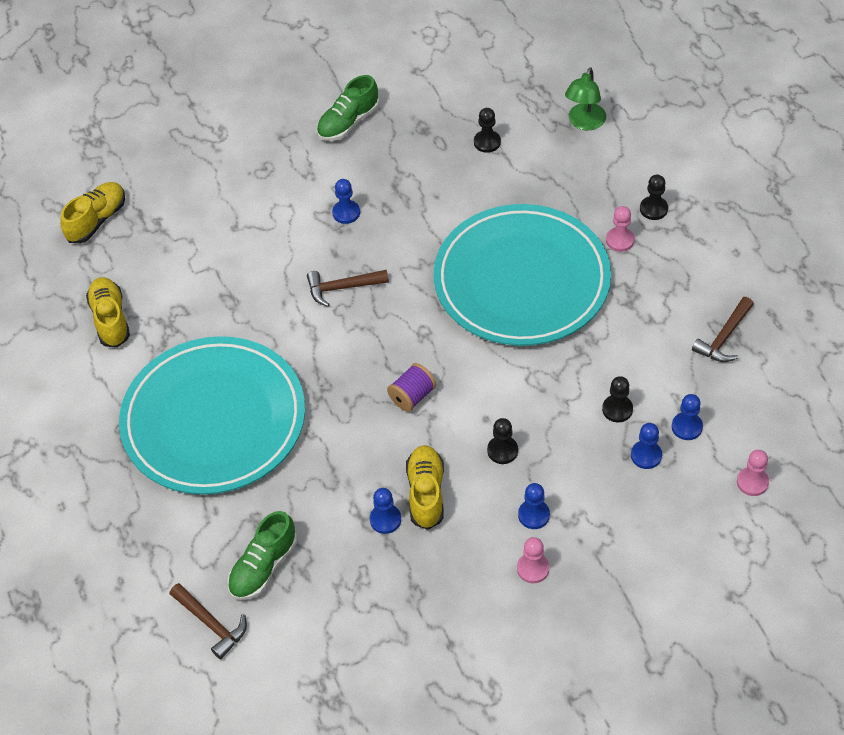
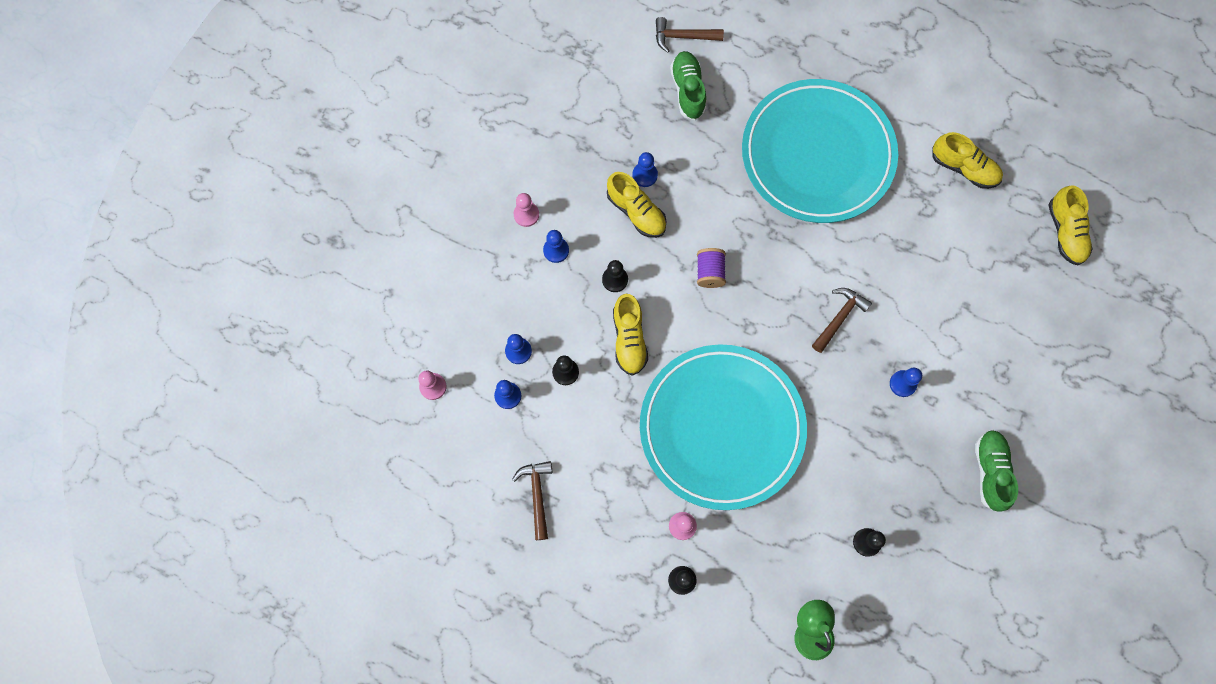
camera: 135 degrees right, 20 degrees up
(536, 395) = (629, 339): none -> yellow shoe

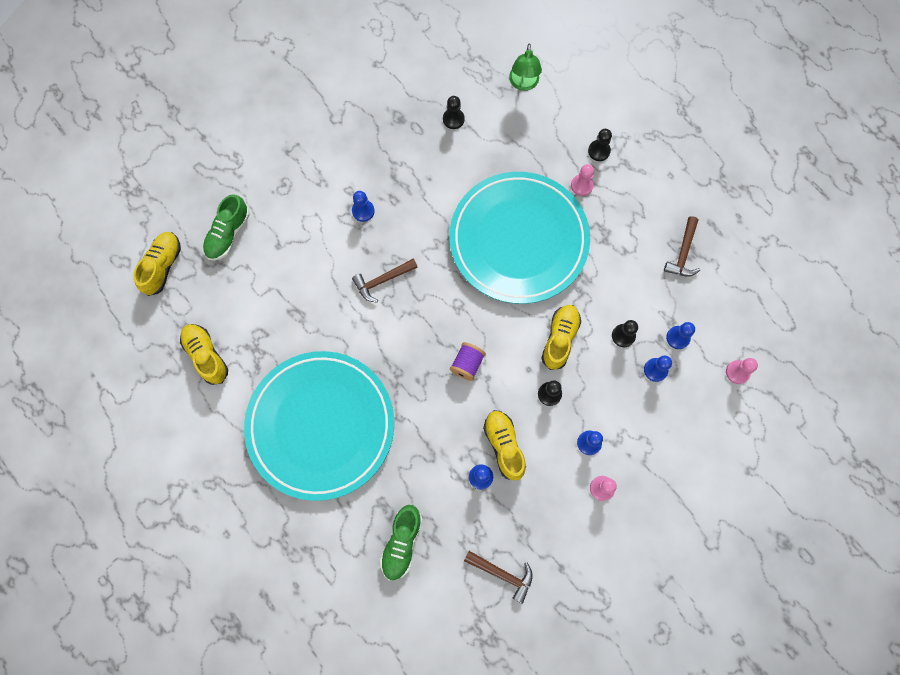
camera: 155 degrees left, 0 degrees up
(683, 37) = (378, 602): brown hammer -> brown hammer (502, 574)
(990, 471) = (337, 126): green shoe -> green shoe (228, 234)

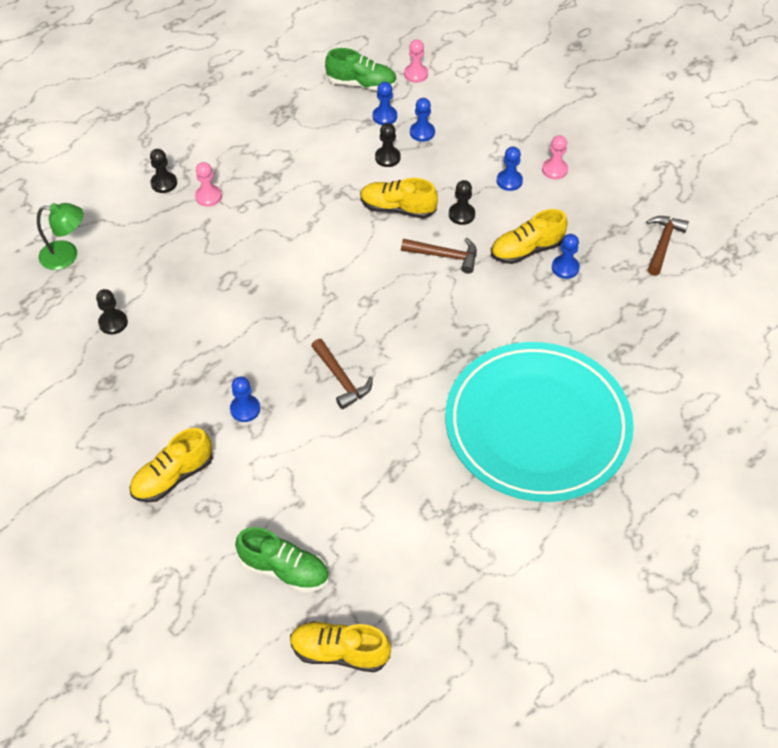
camera: 95 degrees left, 20 degrees down
(206, 356) = (467, 571): yellow shoe -> yellow shoe (173, 477)
(402, 543) = (655, 332): green shoe -> green shoe (362, 84)
(467, 364) = (438, 288): purple spool -> none
(518, 240) = (279, 250): turquoise plate -> none
(683, 253) = (288, 113): brown hammer -> brown hammer (444, 256)

